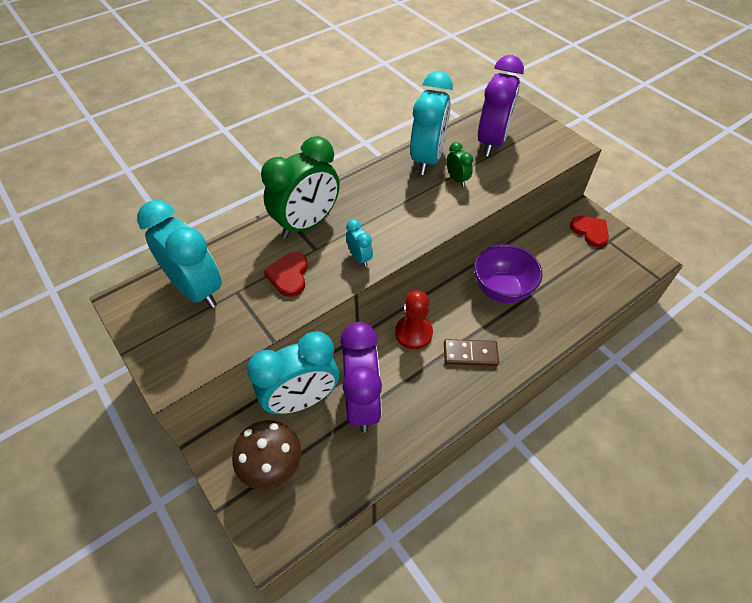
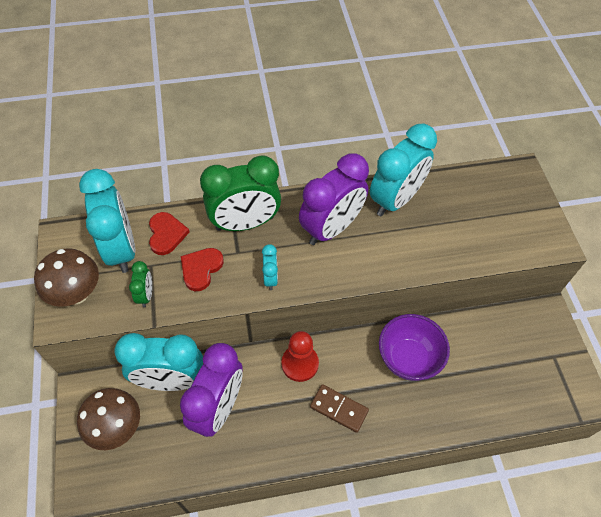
camera: 25 degrees right, 5 degrees up
(173, 346) = (77, 293): none -> brown mushroom
(457, 179) = (410, 234): green clock -> green clock (146, 295)
(492, 142) = (472, 205): purple clock -> purple clock (331, 228)
(590, 231) = (539, 337): red heart -> red heart (166, 234)

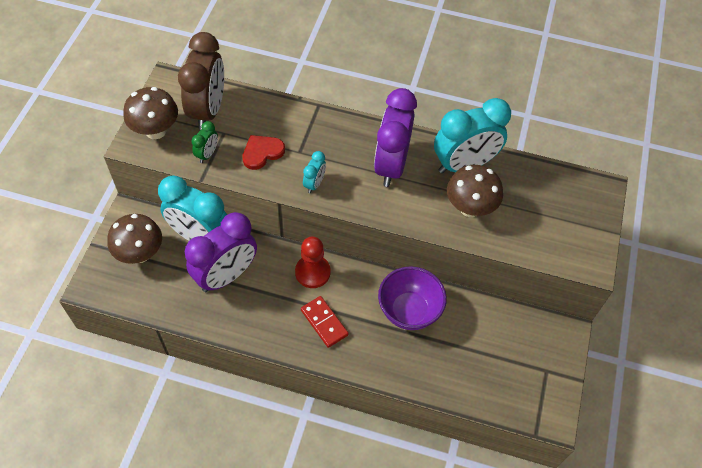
camera: 25 degrees right, 0 degrees up
(121, 249) = (208, 110): turquoise clock -> brown clock
(166, 234) = (250, 113): red heart -> none
(245, 223) = (319, 131): green clock -> none
(331, 228) = (391, 165): purple clock -> purple clock turned 120 degrees clockwise
(339, 409) = (324, 322): brown domino -> red domino
(425, 238) = (470, 208): none -> brown mushroom

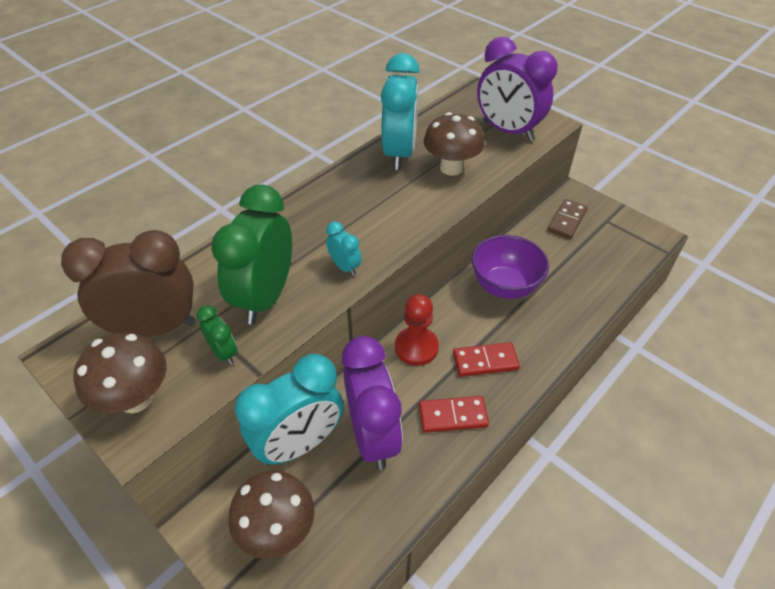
camera: 60 degrees left, 10 degrees down
(208, 110) = (155, 328): brown clock -> brown clock turned 45 degrees counterclockwise
(262, 152) = (265, 297): red heart -> green clock
(265, 318) = (453, 416): none -> red domino
(391, 165) = (364, 200): purple clock -> purple clock (507, 131)
(523, 336) = (567, 221): none -> brown domino

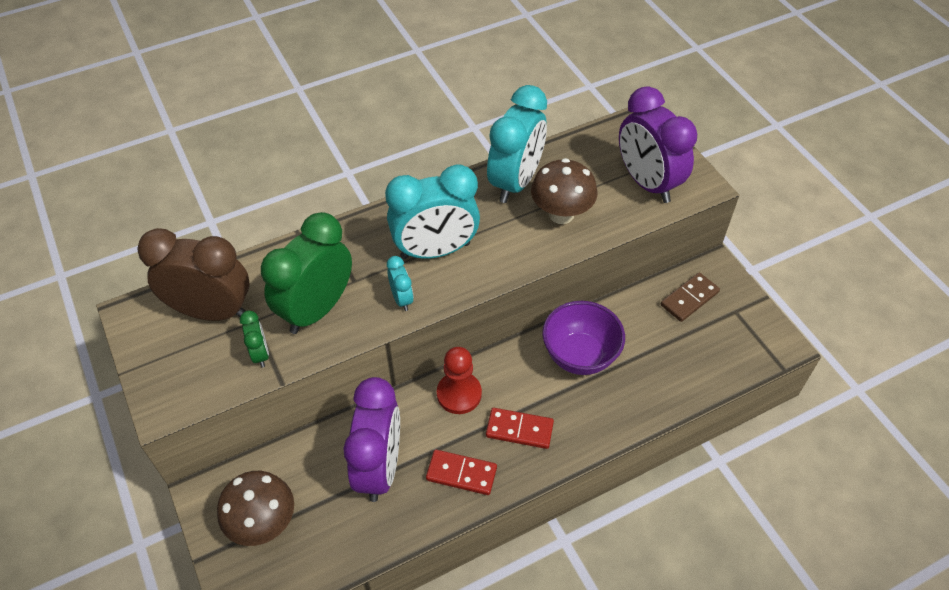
camera: 20 degrees right, 5 degrees up
(136, 398) = (175, 374): brown mushroom -> none
(299, 444) = (311, 453): turquoise clock -> turquoise clock (435, 251)

